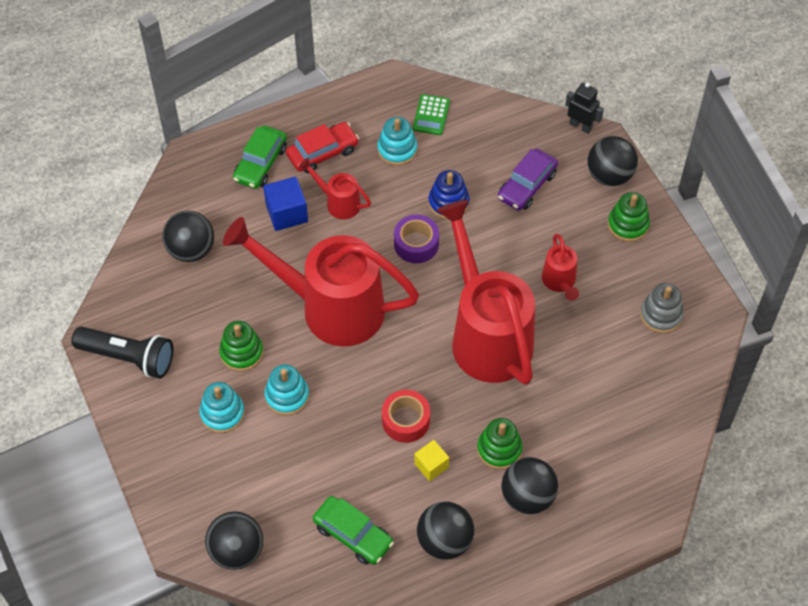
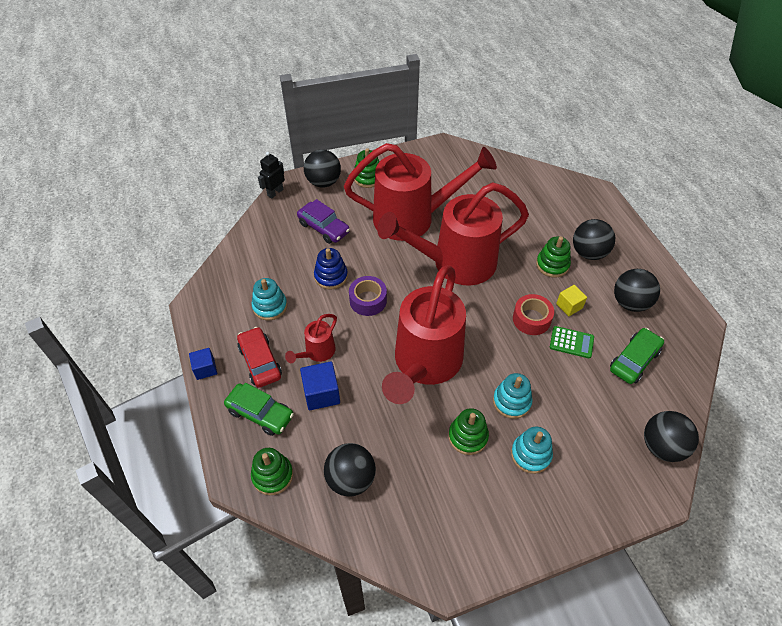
camera: 85 degrees left, 5 degrees down
(128, 357) = (471, 541): black flashlight -> none
(193, 184) = (272, 475): none -> green stacking toy
(310, 107) = (205, 369): none -> blue cube
(431, 115) = (240, 281): green calculator -> green calculator (571, 342)
(559, 282) = (412, 218): red watering can -> red watering can, size x2.31
(661, 315) = (443, 170): grey stacking toy -> none

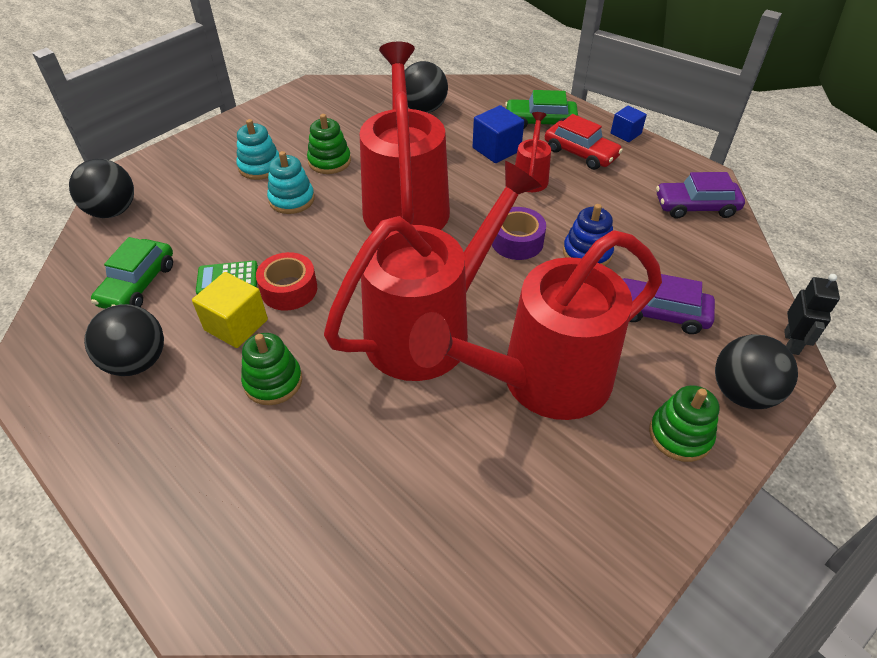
camera: 155 degrees right, 5 degrees down
(231, 282) = (696, 207): none -> purple car
(270, 306) = (624, 199): turquoise stacking toy -> none
(272, 475) = (491, 94): green stacking toy -> none
(569, 306) = (236, 325): yellow cube -> yellow cube, size x1.52
(588, 253) = (210, 428): black ball -> none

